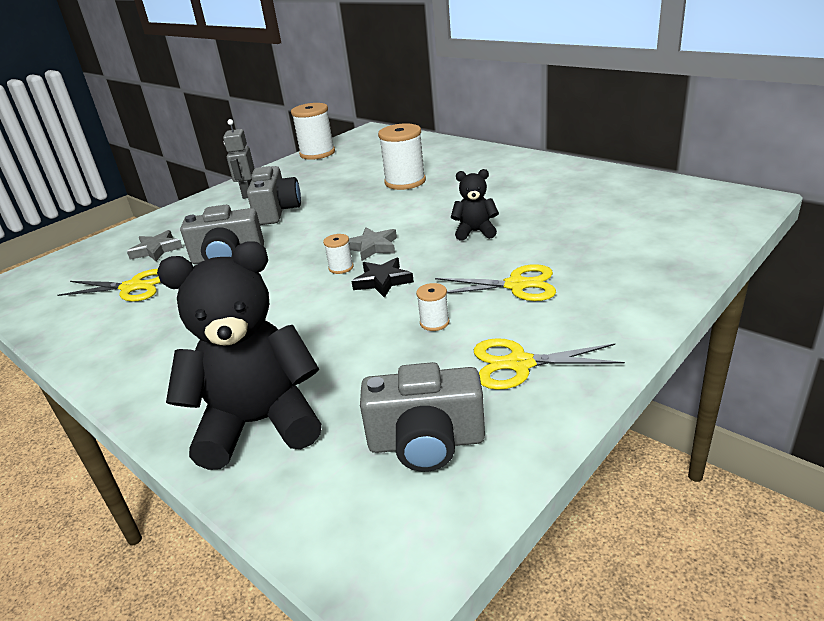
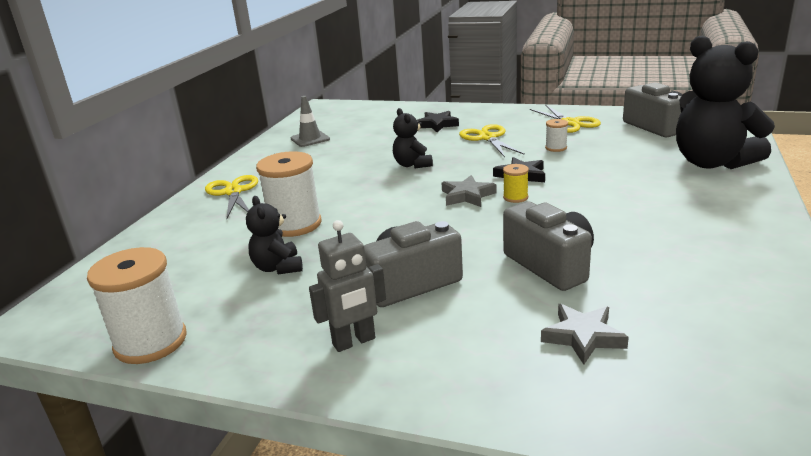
camera: 115 degrees left, 5 degrees down
(132, 287) = (673, 301): yellow scissors -> yellow scissors (233, 192)
(341, 268) = (515, 197): white spool -> yellow spool
(350, 177) = (278, 267): none -> black teddy bear
(601, 261) = (437, 124): none -> black star
(608, 189) = (310, 139): none -> grey traffic cone

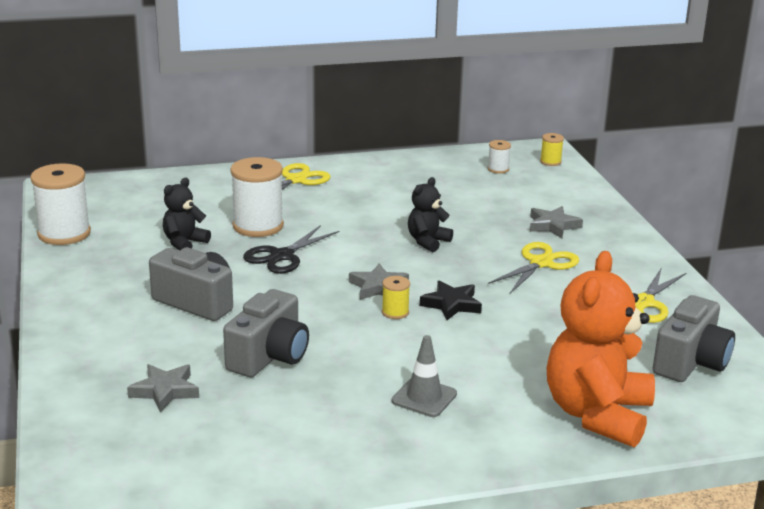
camera: 55 degrees right, 0 degrees up
(310, 139) = (444, 173): grey traffic cone -> grey traffic cone (424, 397)
(344, 108) = (550, 162): none -> yellow spool
(354, 342) = (105, 302): grey robot -> none
(366, 224) = (282, 256): none -> black scissors
(437, 124) = (553, 225): black star -> grey star
(556, 148) = (550, 309): white spool -> white spool (498, 169)
(712, 163) = (597, 414): black teddy bear -> orange teddy bear

